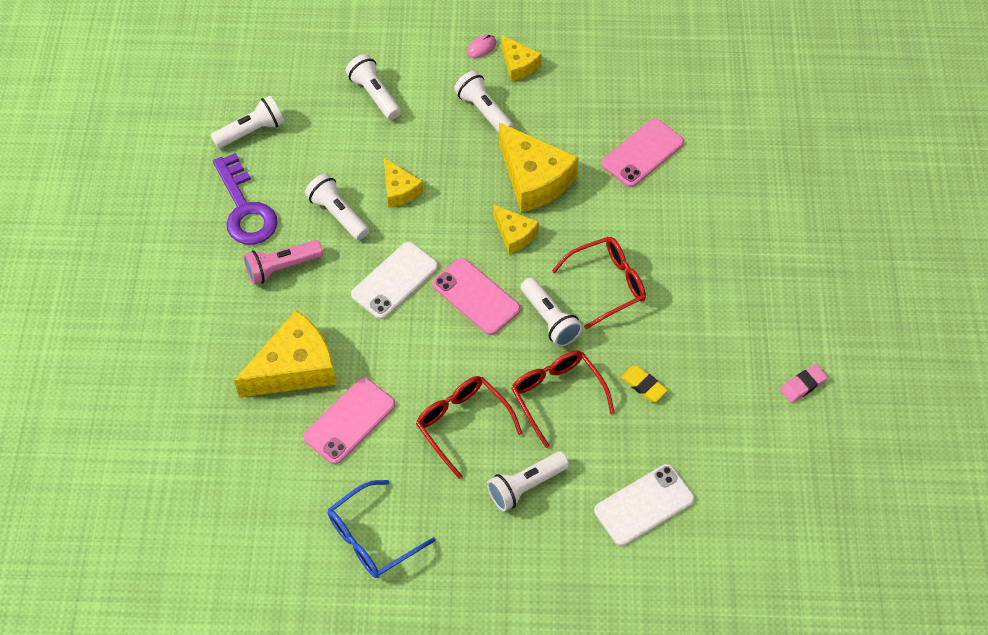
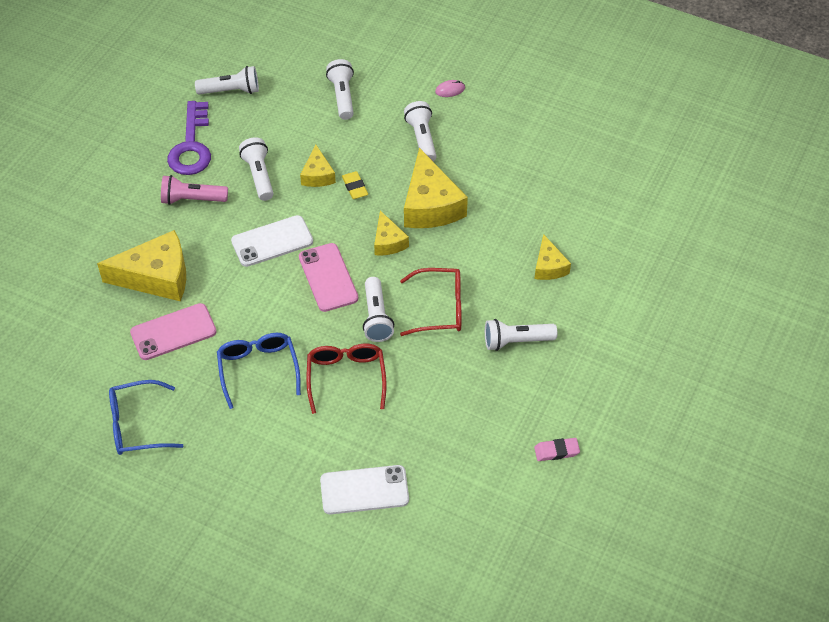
camera: 25 degrees right, 5 degrees down
(462, 424) = (258, 369): red glasses -> blue glasses
(518, 65) = (472, 113): yellow cheese -> yellow cheese (549, 266)
(525, 486) = (278, 436): white flashlight -> white flashlight (516, 341)
(642, 153) = (533, 217): pink phone -> none
(643, 385) = (421, 398): yellow eraser -> yellow eraser (354, 187)

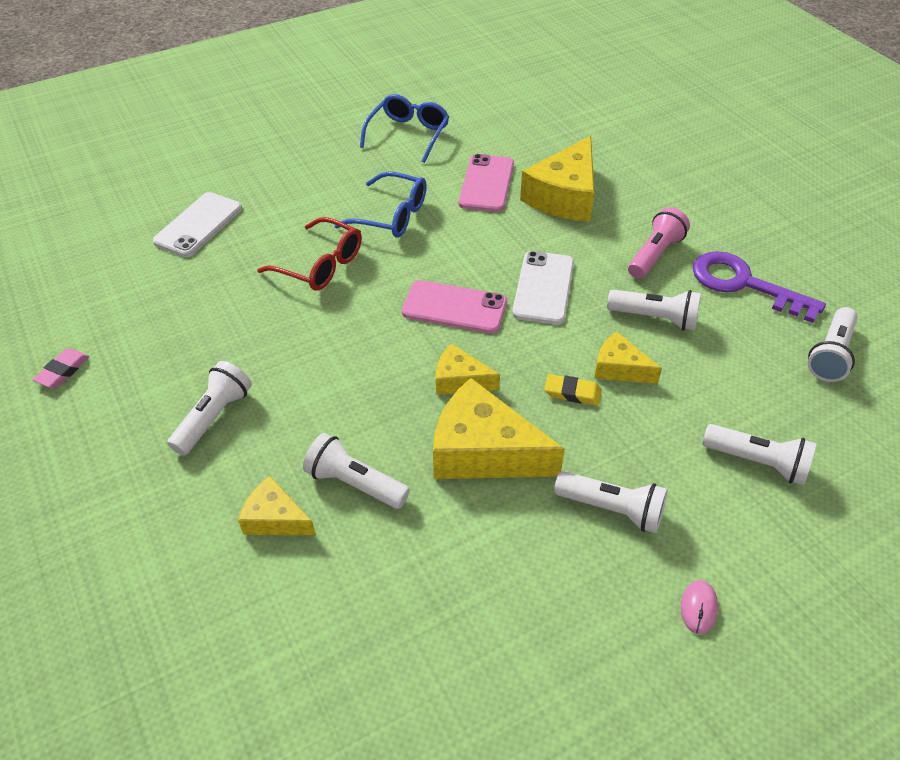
camera: 125 degrees right, 5 degrees down
(376, 317) = (366, 319): white flashlight -> white flashlight (355, 483)
(440, 308) = (325, 376): red glasses -> none

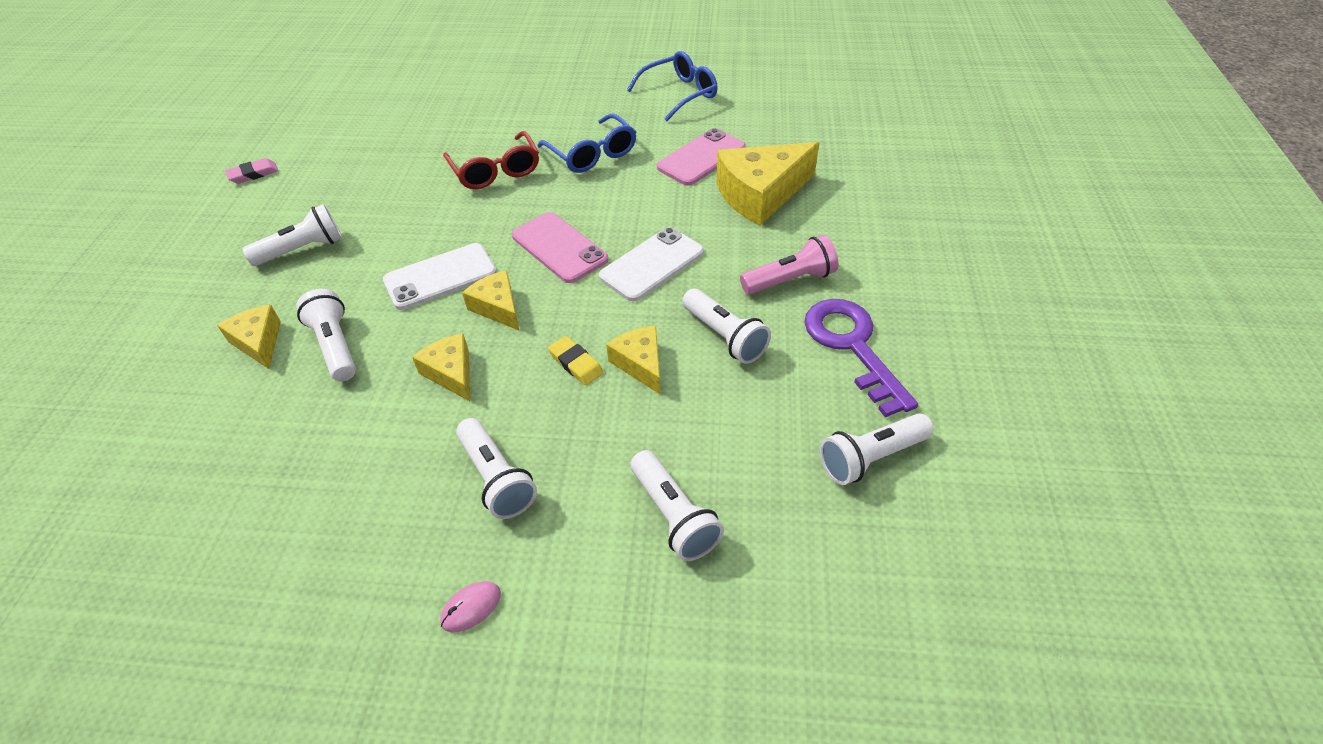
camera: 35 degrees right, 0 degrees up
(198, 225) = (445, 107): white phone -> white phone (440, 277)
(483, 451) = (451, 373): yellow cheese -> yellow cheese, size x0.55

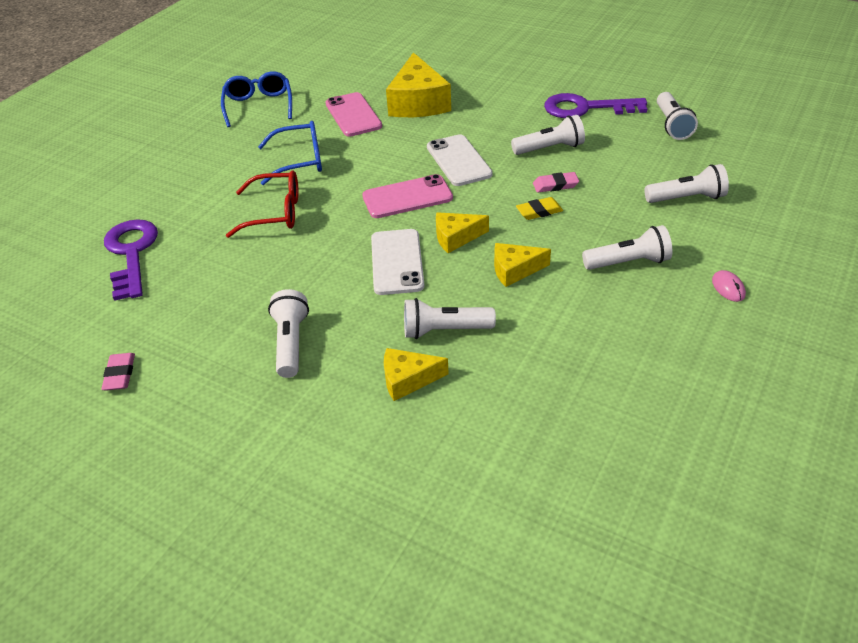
camera: 65 degrees left, 5 degrees down
(408, 118) = (131, 253): none -> purple key
(640, 364) = (555, 185): yellow cheese -> pink eraser
(790, 280) = (514, 113): pink flashlight -> none

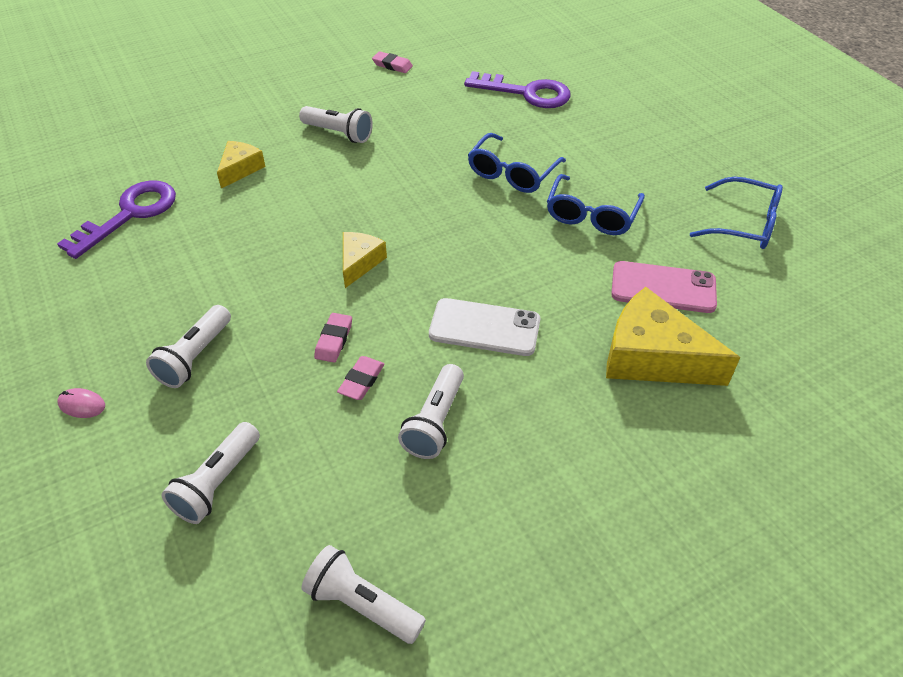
camera: 120 degrees right, 5 degrees up
(275, 213) = (512, 173): red glasses -> blue glasses
(397, 262) = (367, 214): white phone -> none
(407, 197) = (455, 260): pink phone -> none
(444, 330) = (261, 205): white flashlight -> none
(515, 270) = (276, 276): yellow cheese -> none
(539, 211) = (334, 340): yellow eraser -> pink eraser
(585, 108) = (496, 529): purple key -> purple key (130, 214)

